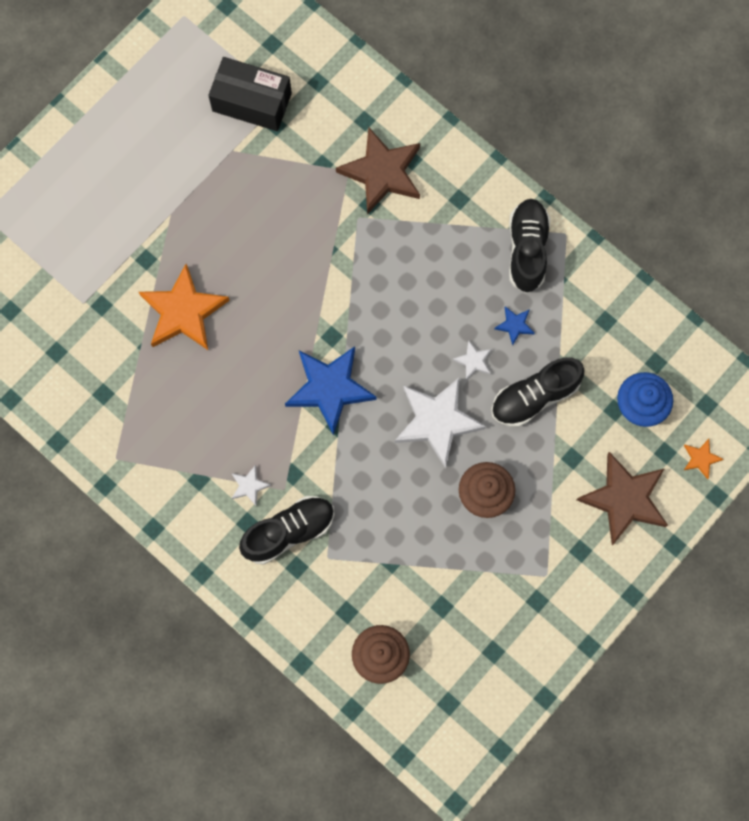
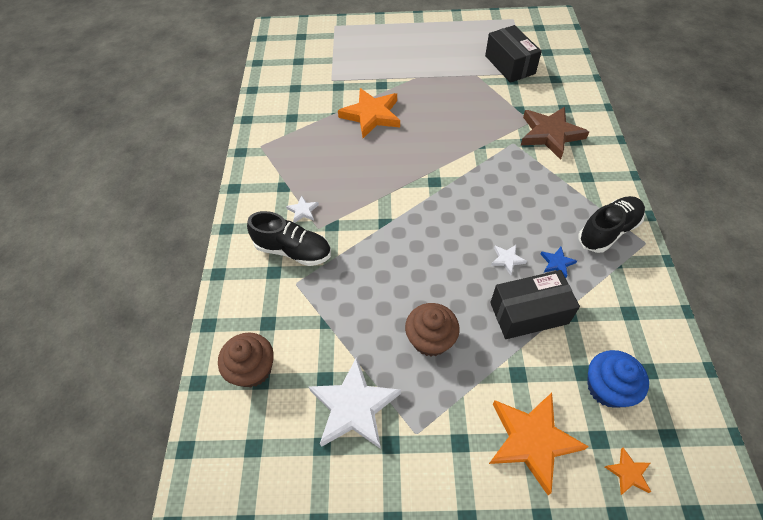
camera: 50 degrees right, 20 degrees down
(330, 388) = (403, 203): blue star -> none
(437, 421) = (447, 271): white star -> white star (354, 407)
(534, 397) = (529, 313): black shoe -> black box
(624, 499) = (532, 440): brown star -> orange star

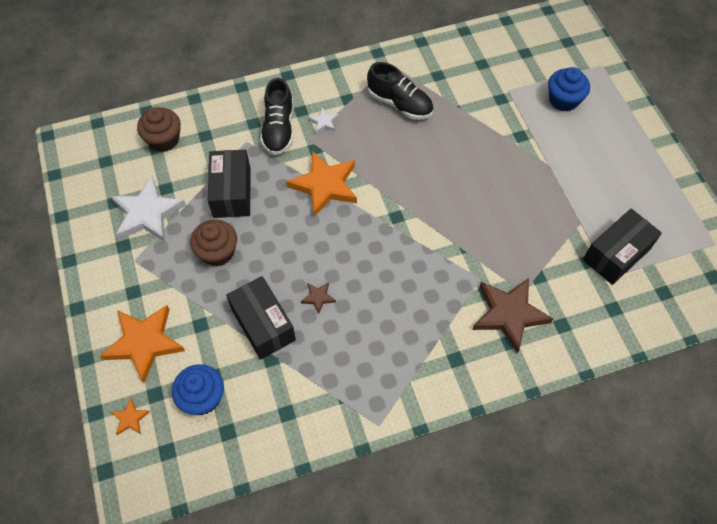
camera: 70 degrees right, 5 degrees up
(357, 53) = (563, 100): none -> blue cupcake
(357, 310) = (232, 192): none -> black box
(371, 115) = (469, 140): orange star -> orange star (325, 185)
(507, 259) = (318, 297): white star -> brown star
(557, 263) = (327, 342): blue star -> none
(608, 231) = (383, 386): black shoe -> black shoe (399, 104)

